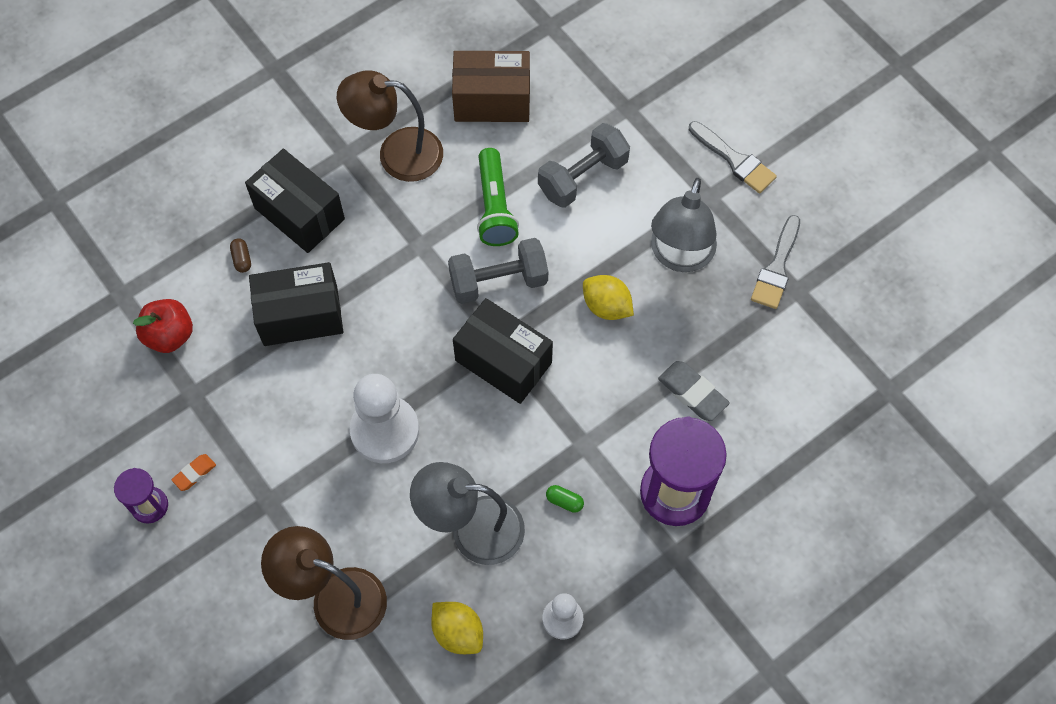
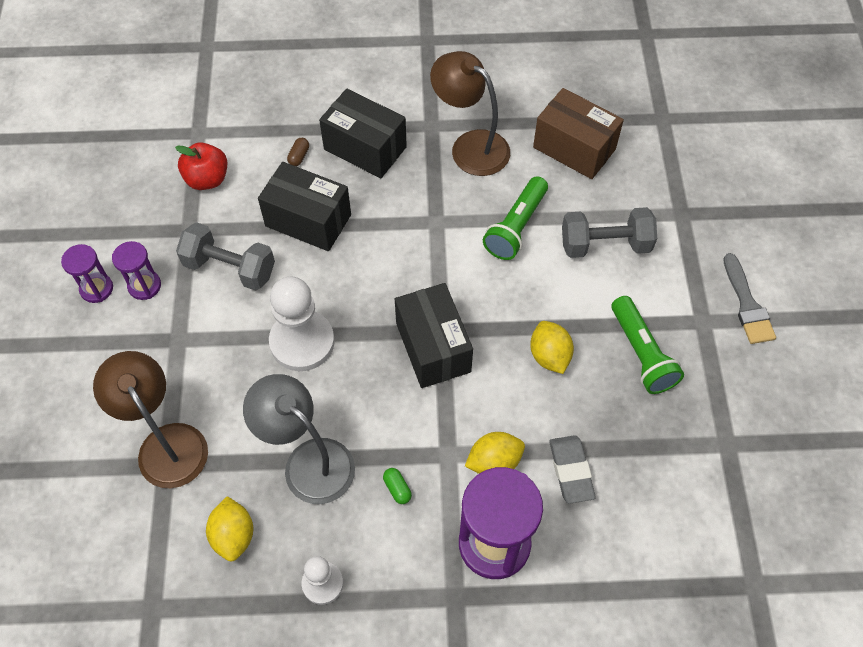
camera: 35 degrees right, 5 degrees down
(194, 473) = (144, 286): orange eraser -> purple hourglass
(299, 213) = (365, 148): black box -> black box turned 45 degrees counterclockwise
(498, 281) = (476, 284): grey dumbbell -> grey dumbbell (230, 268)
(626, 426) = (494, 462): none -> yellow lemon
(679, 256) = (641, 353): grey lamp -> green flashlight
(776, 268) = (722, 414): grey brush -> none

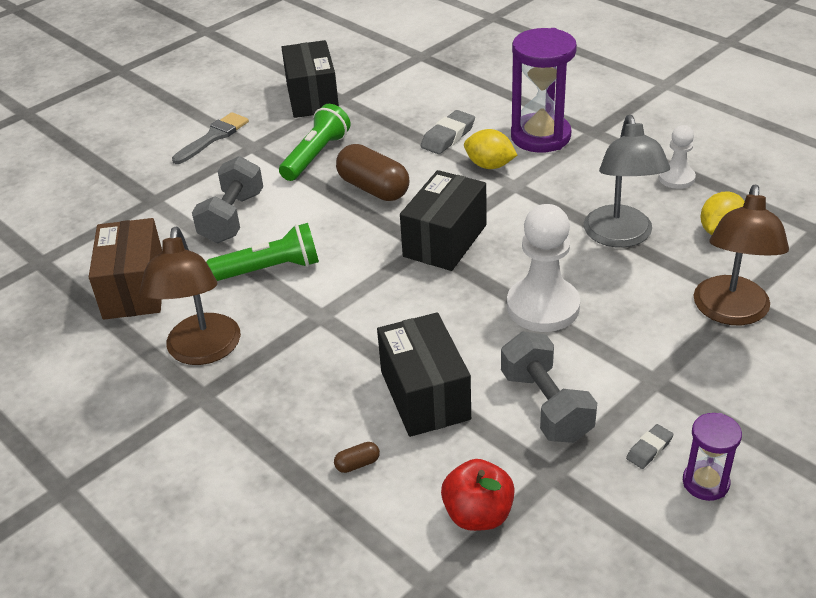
camera: 130 degrees left, 20 degrees down
(144, 286) = (649, 449): purple hourglass -> grey eraser
(365, 148) = (287, 421): black box -> black box (312, 98)
(397, 488) = (571, 189): green capsule -> none
(549, 356) = (373, 188): yellow lemon -> brown capsule
(605, 245) = (232, 218): grey dumbbell -> grey dumbbell turned 60 degrees clockwise

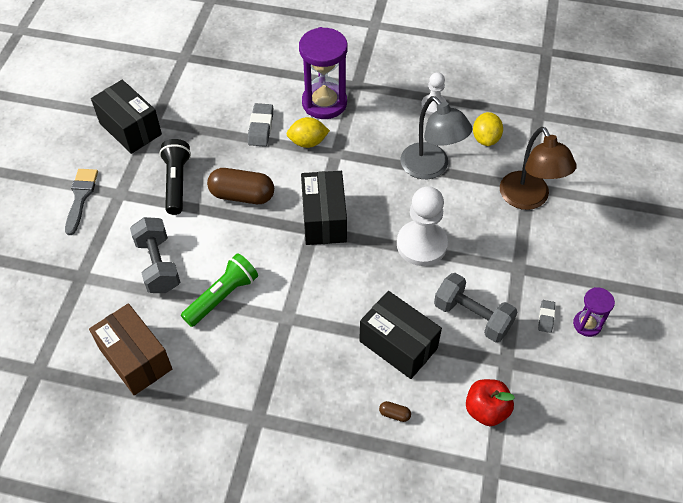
camera: 35 degrees left, 15 degrees up
(202, 351) = (229, 385): brown lamp -> none
(316, 155) = (176, 183): green flashlight -> black flashlight
(357, 464) = (394, 414): brown capsule -> brown capsule turned 75 degrees clockwise

